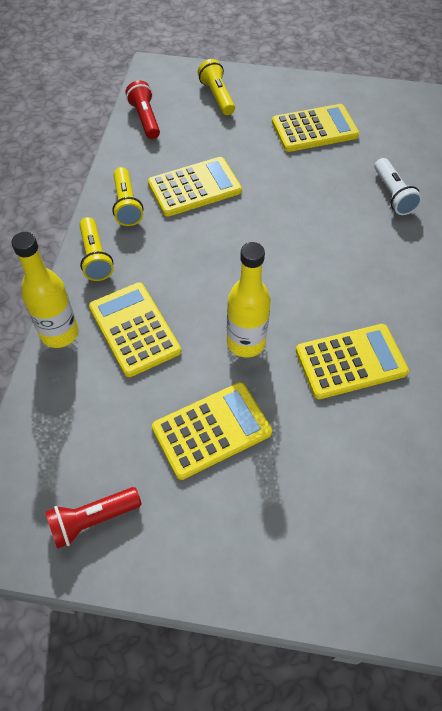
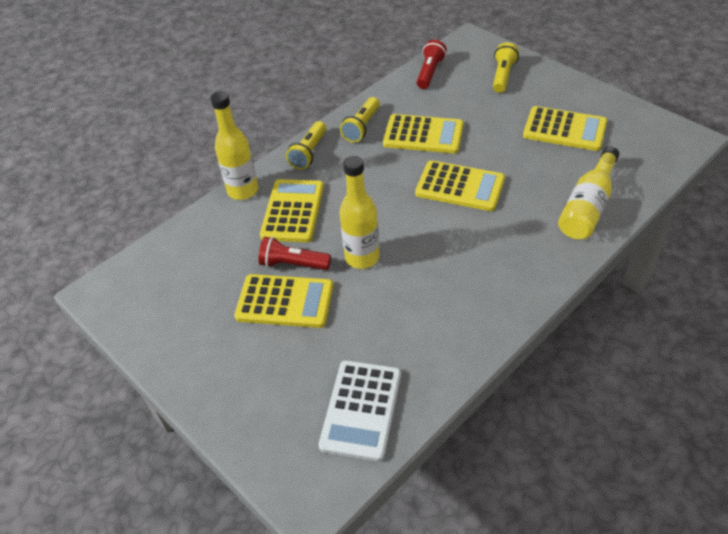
camera: 40 degrees right, 10 degrees down
(93, 519) = (162, 313): red flashlight -> red flashlight (293, 264)
(351, 362) = (430, 310): yellow calculator -> yellow calculator (460, 187)
(376, 495) = (361, 410): none -> white calculator
(392, 195) = (588, 206): white flashlight -> yellow bottle

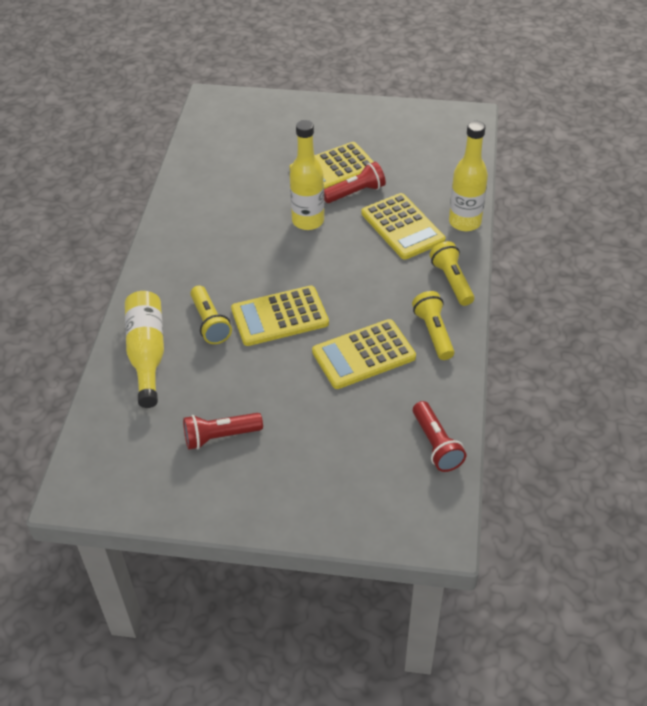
camera: 140 degrees right, 0 degrees up
(361, 410) = (221, 142): white calculator -> none
(503, 76) = (345, 485): yellow flashlight -> yellow flashlight (210, 323)
(564, 129) = (220, 436): yellow calculator -> red flashlight

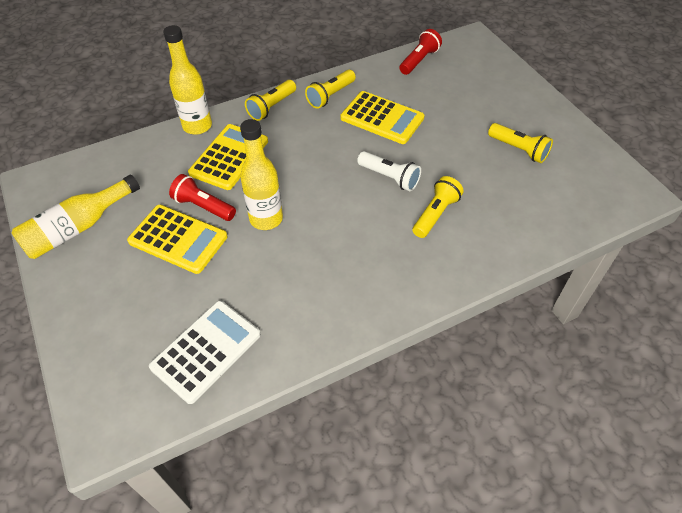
camera: 125 degrees left, 5 degrees up
(147, 353) = (502, 233): yellow bottle -> yellow bottle (78, 228)
(220, 436) = (518, 149): red flashlight -> yellow flashlight
(222, 152) = (206, 351): none -> white calculator
(279, 316) = (389, 177): yellow calculator -> white flashlight

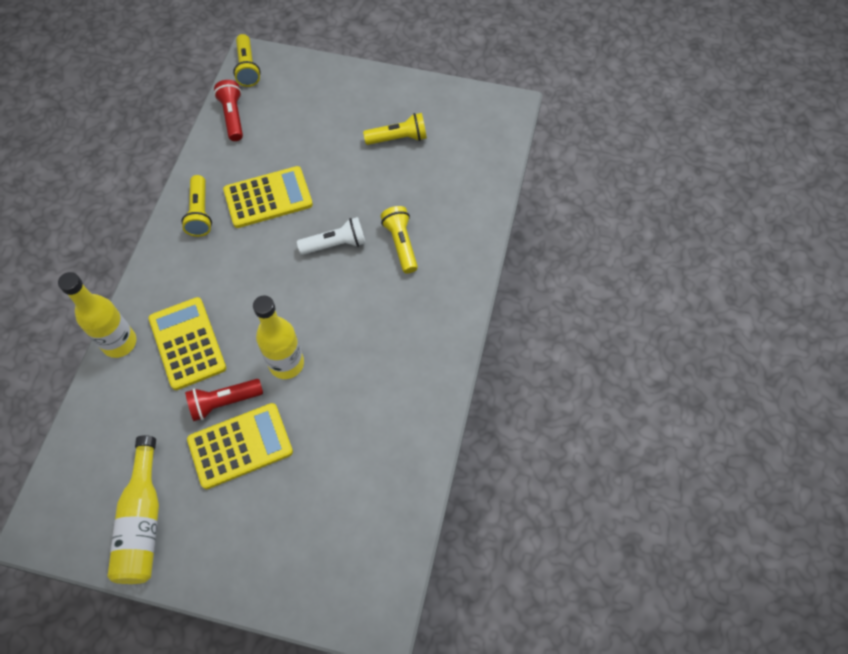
camera: 50 degrees left, 10 degrees up
(206, 351) = (372, 495): white calculator -> none
(271, 107) = (162, 267): yellow flashlight -> yellow flashlight (247, 68)

